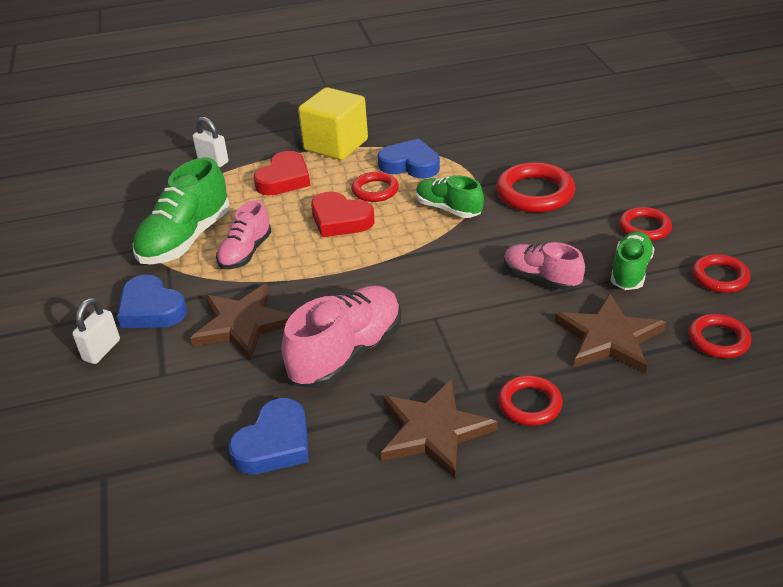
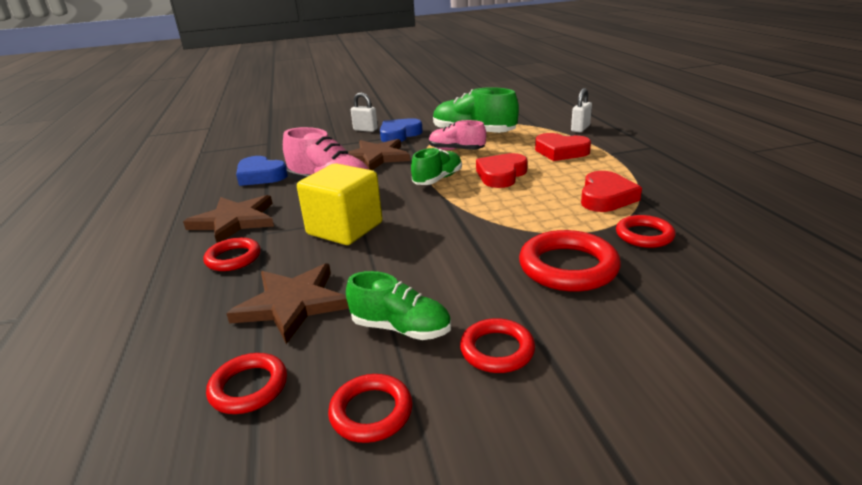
camera: 90 degrees right, 10 degrees down
(336, 145) = (628, 164): yellow cube -> yellow cube (345, 228)
(375, 190) = (552, 185): red ring -> red ring (644, 235)
(410, 165) = (606, 197): blue heart -> red heart
(448, 209) = (525, 218): green shoe -> green shoe (438, 179)
(541, 278) = (401, 267): pink shoe -> none

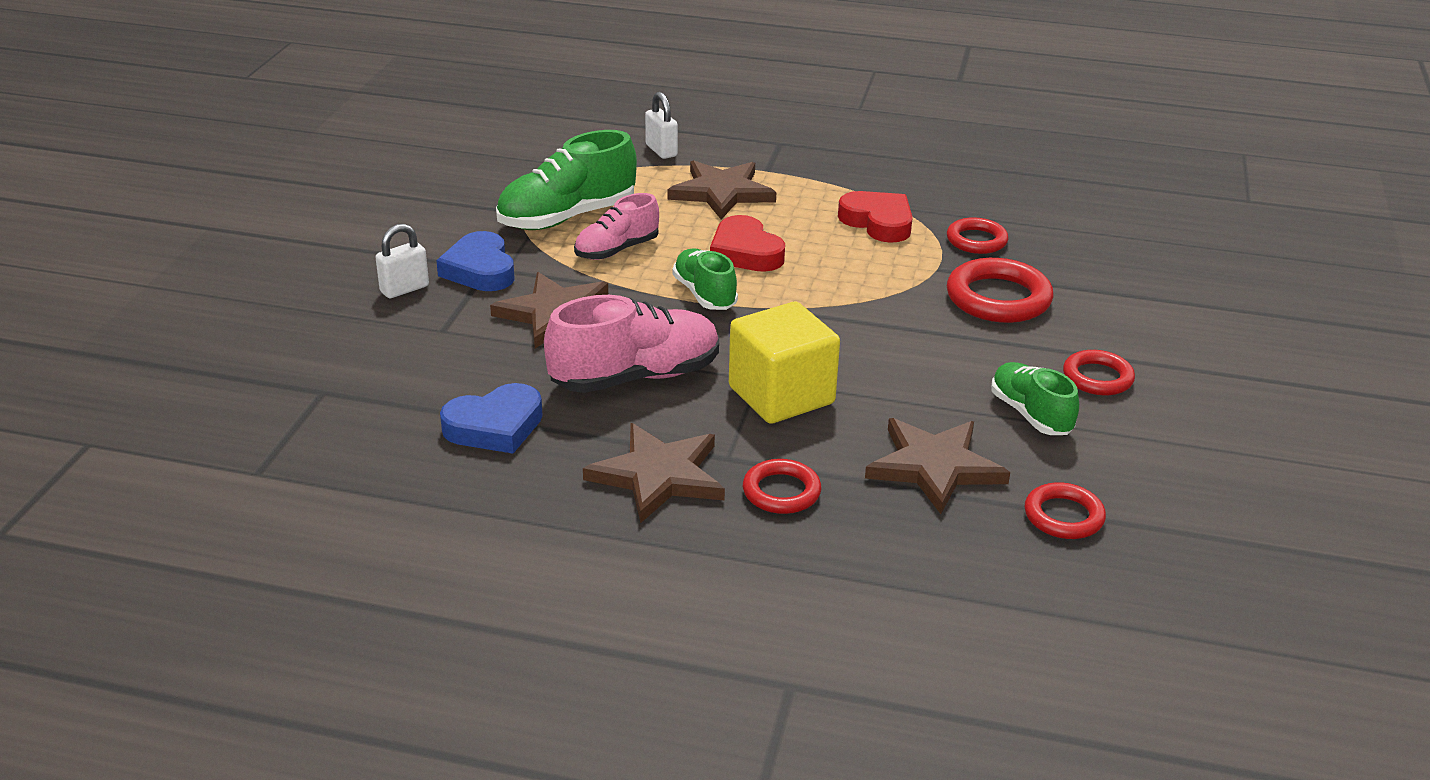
camera: 65 degrees left, 5 degrees up
(371, 412) = (1137, 459): red ring -> none
(401, 328) = (1030, 414): green shoe -> green shoe turned 75 degrees counterclockwise
(561, 152) = (721, 192): red heart -> brown star

